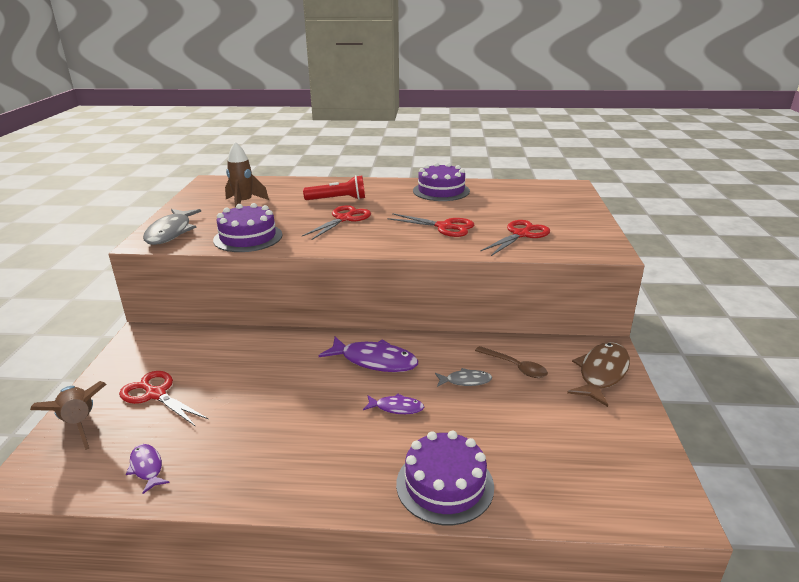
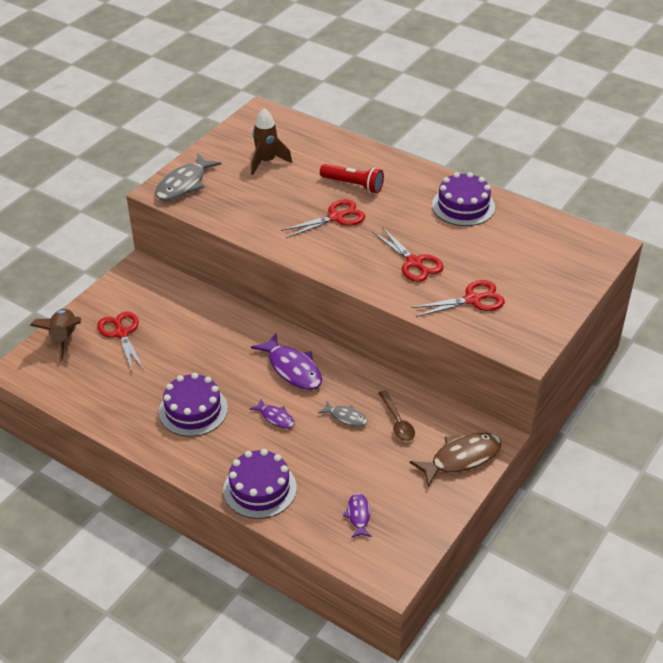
camera: 30 degrees right, 15 degrees up
(147, 468) = (89, 392): purple fish -> purple fish (358, 515)
(248, 237) = (239, 214): purple cake -> purple cake (193, 410)

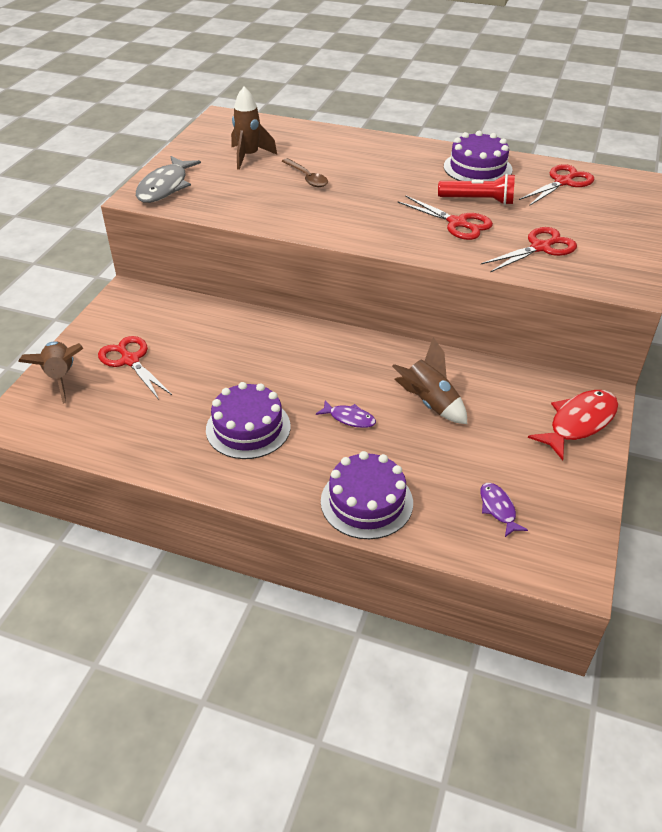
camera: 15 degrees left, 0 degrees up
(292, 369) = (345, 364): purple fish -> none
(336, 217) = (350, 195): red scissors -> red scissors (563, 182)
(346, 417) = (429, 403): grey fish -> brown rocket
(353, 185) = (353, 165): red flashlight -> red flashlight (478, 200)
(397, 422) = (488, 398): brown spoon -> brown spoon (307, 178)
(461, 458) = (578, 423): brown fish -> red fish

